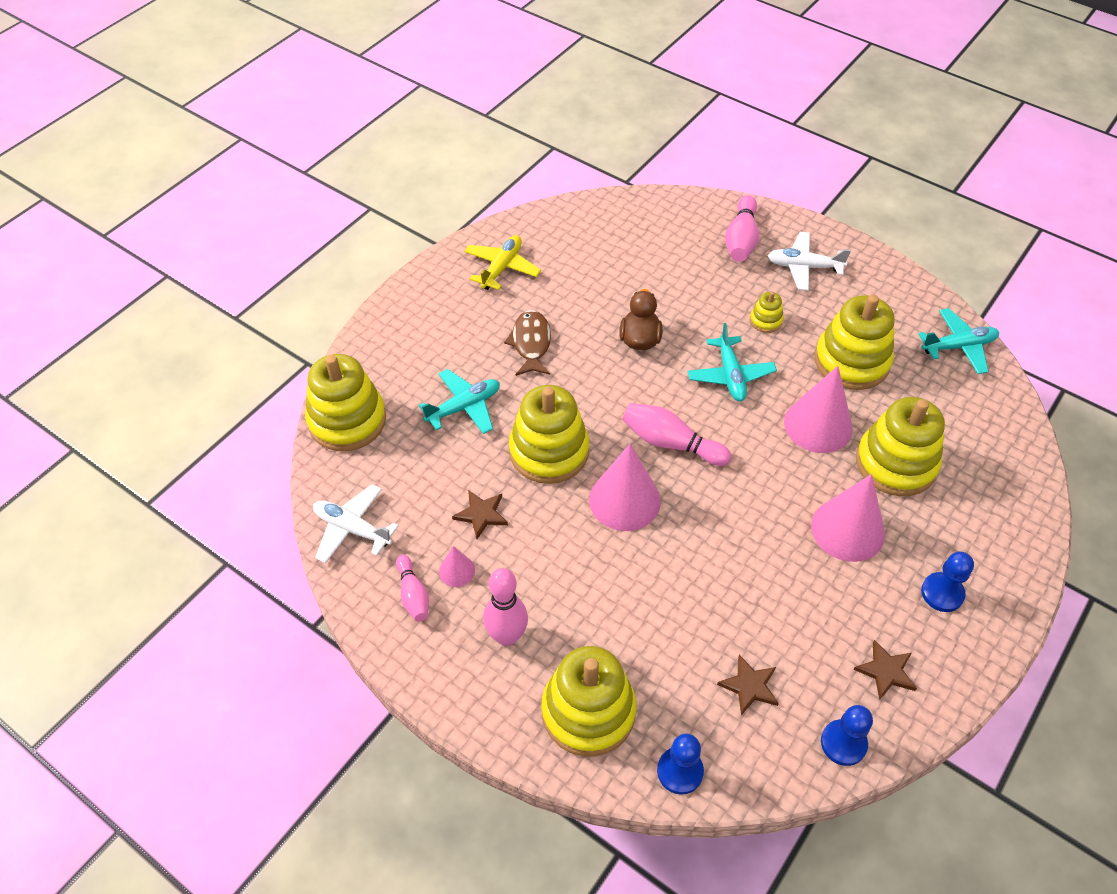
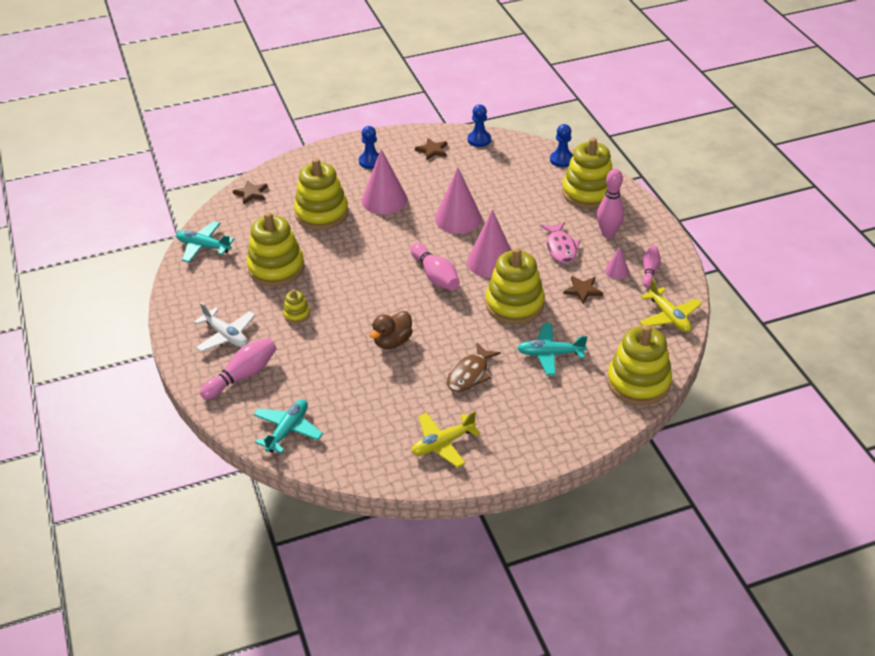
camera: 145 degrees left, 10 degrees down
(352, 529) = (669, 317): white plane -> yellow plane
(554, 571) = (561, 248): none -> pink fish
(730, 375) = (358, 294): turquoise plane -> turquoise plane (288, 430)
(749, 686) = (501, 170): brown star -> brown star (251, 193)
(818, 425) = (339, 247): pink cone -> pink cone (458, 218)

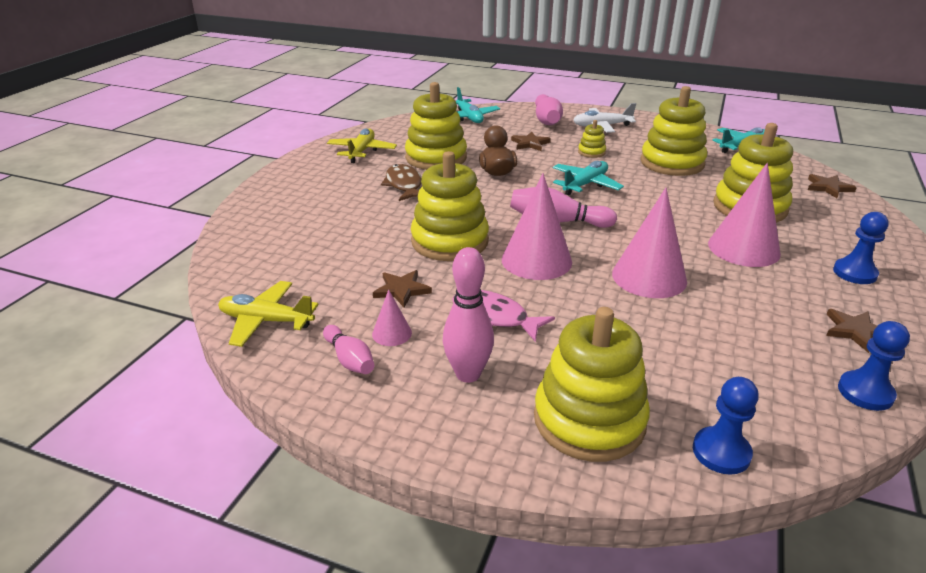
camera: 130 degrees right, 10 degrees down
(313, 356) = (530, 143): none -> brown star
(550, 354) = (357, 226): turquoise plane -> turquoise plane (585, 184)
(638, 382) = (243, 249): yellow stacking toy -> yellow stacking toy (436, 158)

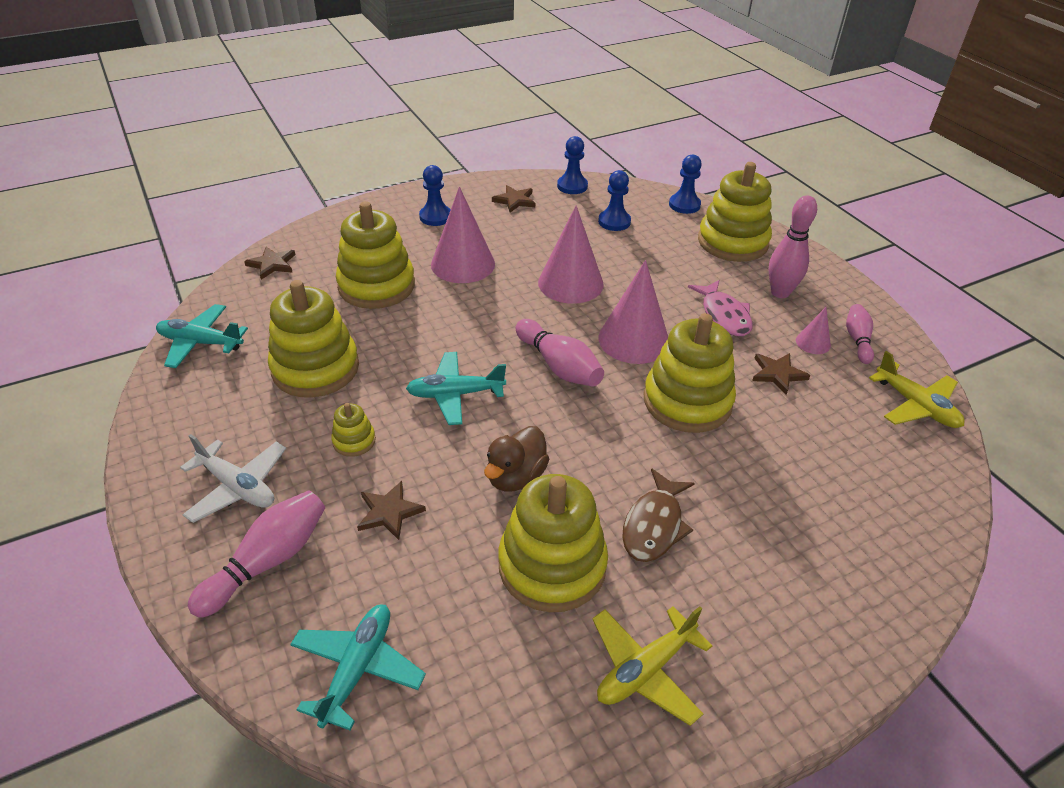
camera: 140 degrees left, 10 degrees up
(735, 366) = (614, 222): none -> blue pawn

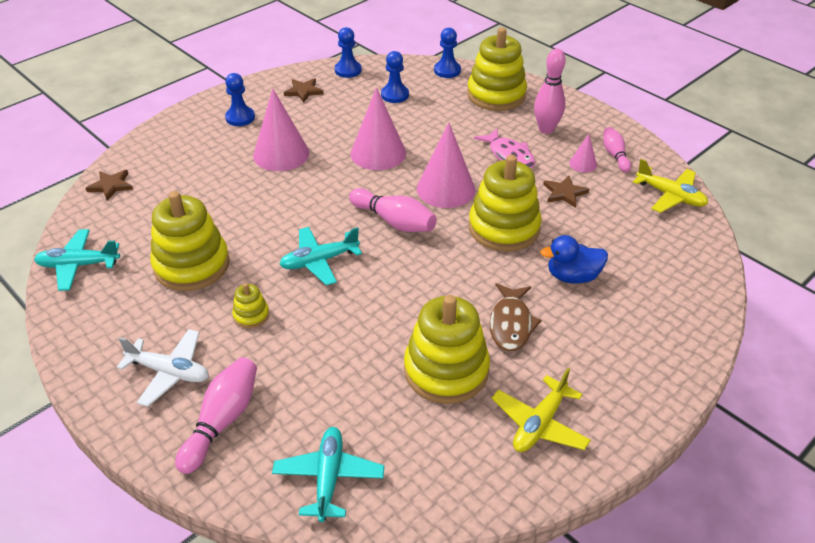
camera: 15 degrees left, 0 degrees up
(376, 286) = (214, 186): yellow stacking toy -> none
(389, 512) = (304, 362): brown star -> none
(515, 476) = (393, 313): brown duck -> none
(754, 481) = (572, 276): none -> blue duck

